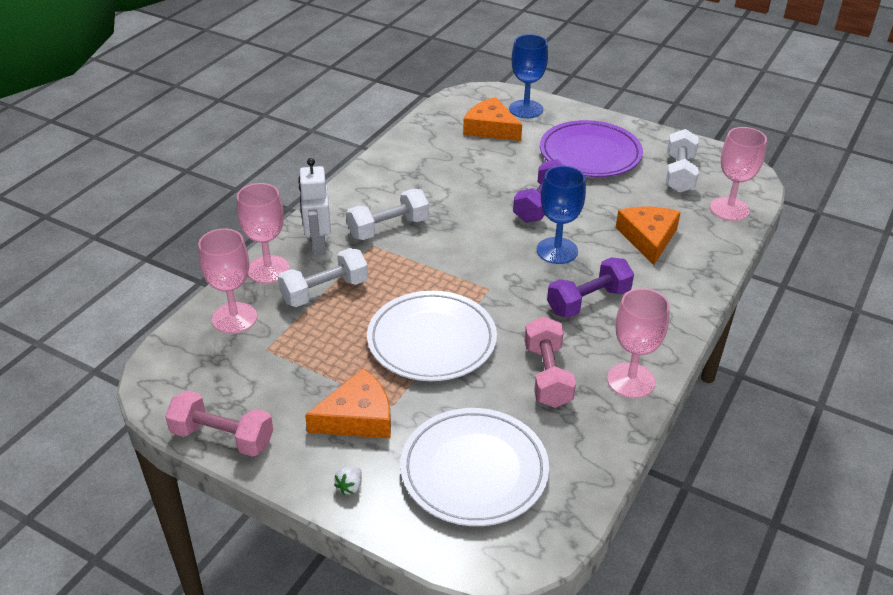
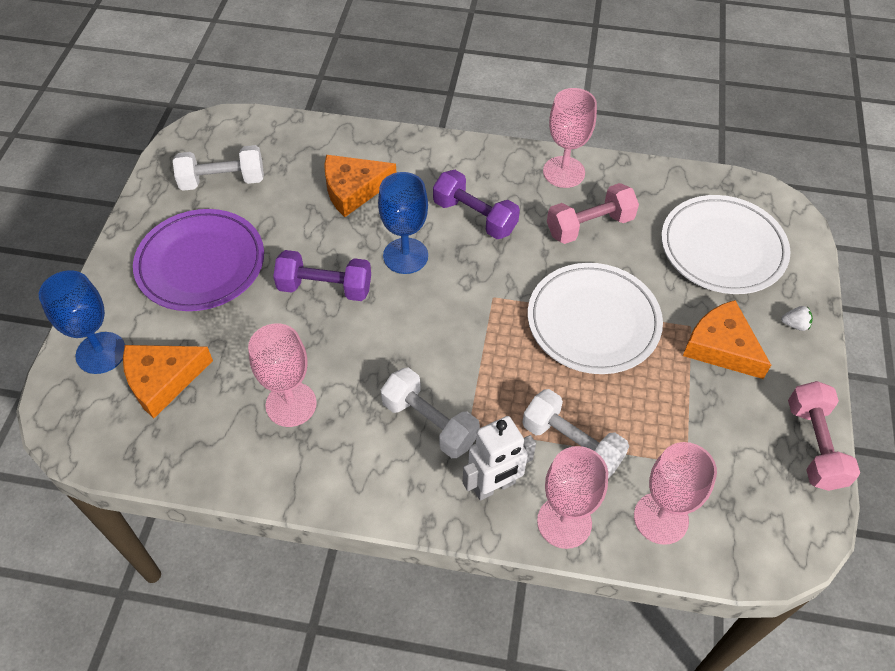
camera: 110 degrees left, 15 degrees up
(491, 128) = (162, 380): orange cheese -> orange cheese turned 45 degrees clockwise
(729, 209) = (278, 137): pink goblet -> pink goblet (291, 404)

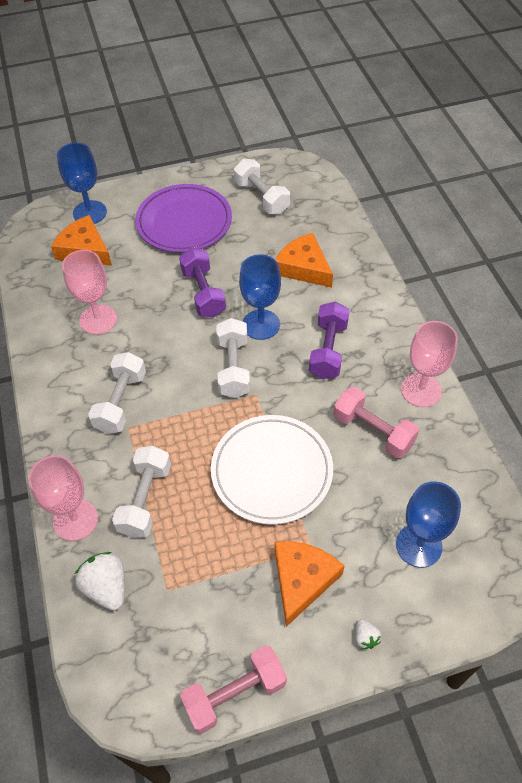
camera: 65 degrees right, 0 degrees up
(447, 302) = (233, 367): none -> white dumbbell
(494, 486) = (86, 463): white robot -> none
(661, 518) = (106, 587): pink goblet -> white strawberry
(722, 248) = (418, 545): white plate -> blue goblet

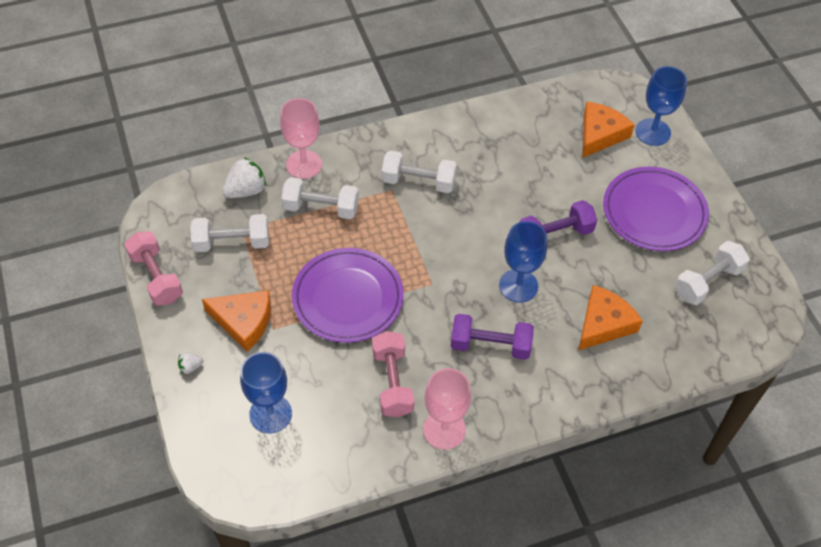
camera: 85 degrees right, 0 degrees up
(98, 319) = (511, 155): pink goblet -> none
(233, 367) = (462, 264): white dumbbell -> white dumbbell (232, 243)
(271, 471) = (348, 298): white plate -> purple plate
(373, 431) = (392, 382): pink dumbbell -> pink dumbbell turned 45 degrees counterclockwise

